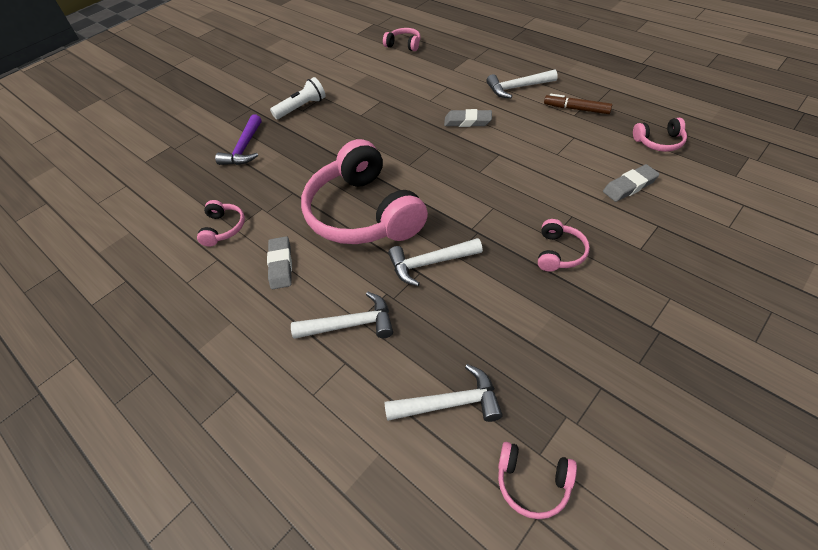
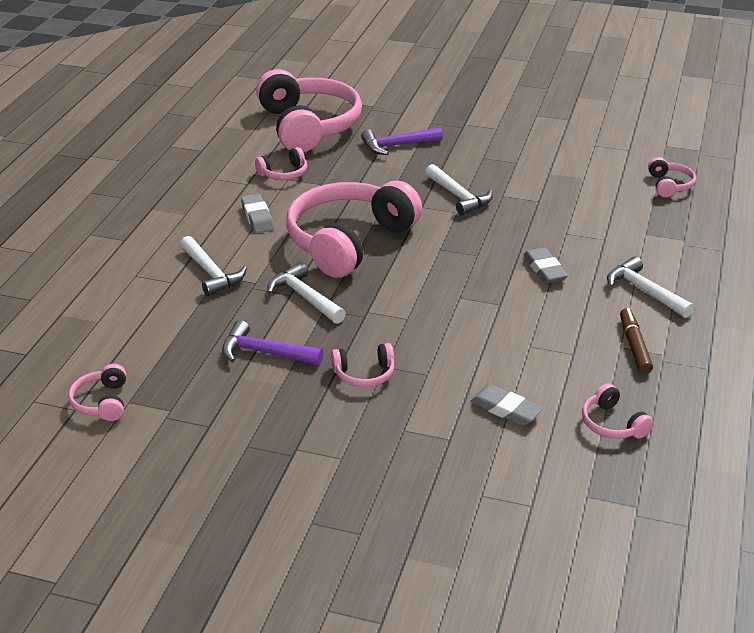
camera: 60 degrees right, 15 degrees down
(161, 193) = (308, 126): none -> pink headphones
(281, 265) = (257, 217): grey eraser -> grey eraser turned 75 degrees counterclockwise
(301, 107) = (487, 155): white flashlight -> none
(450, 403) = (156, 345): white hammer -> white hammer (459, 197)
(501, 314) = (264, 353): none -> purple hammer

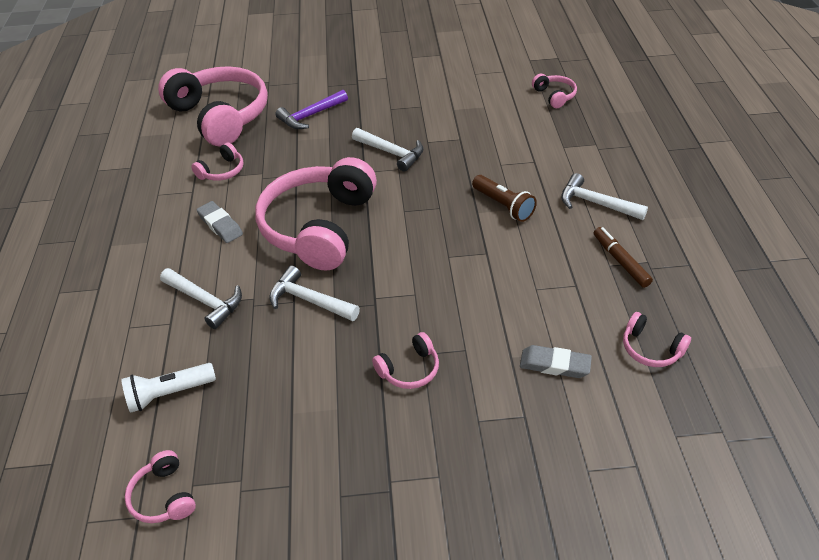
camera: 20 degrees left, 10 degrees up
(143, 333) = (169, 394): none -> white flashlight
(264, 353) = (302, 377): purple hammer -> none
(544, 269) = (503, 205): grey eraser -> brown flashlight

